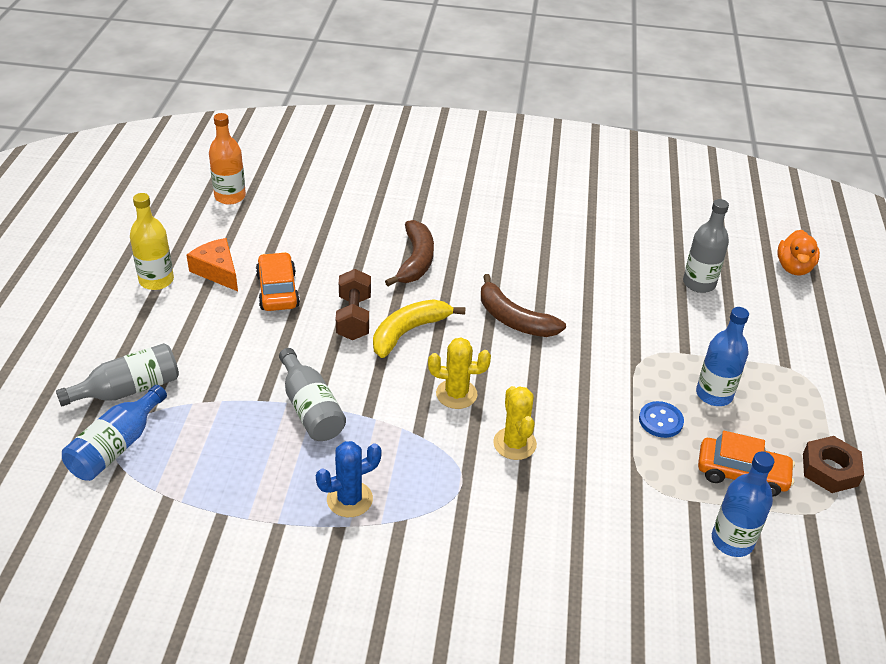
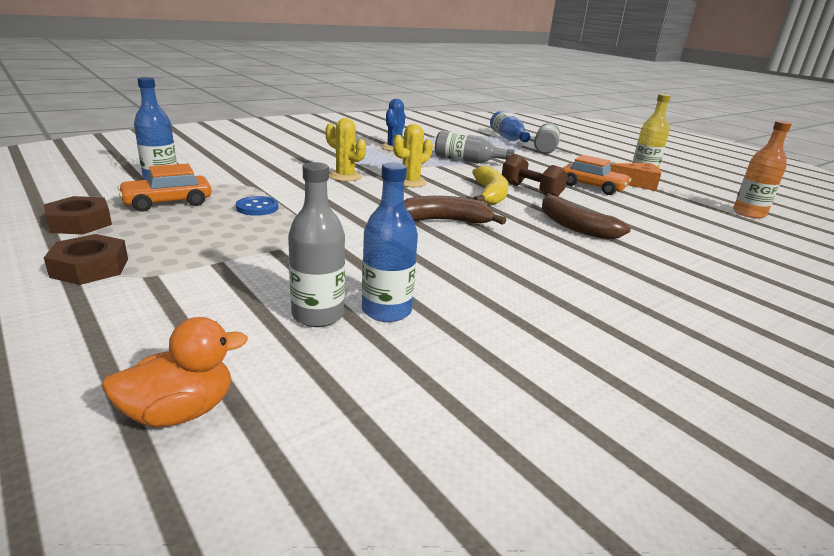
camera: 135 degrees right, 15 degrees down
(714, 394) = (221, 232): blue bottle -> blue bottle (386, 311)
(793, 268) = (180, 412): orange duck -> orange duck turned 90 degrees clockwise
(825, 395) = (90, 267): none -> brown nut

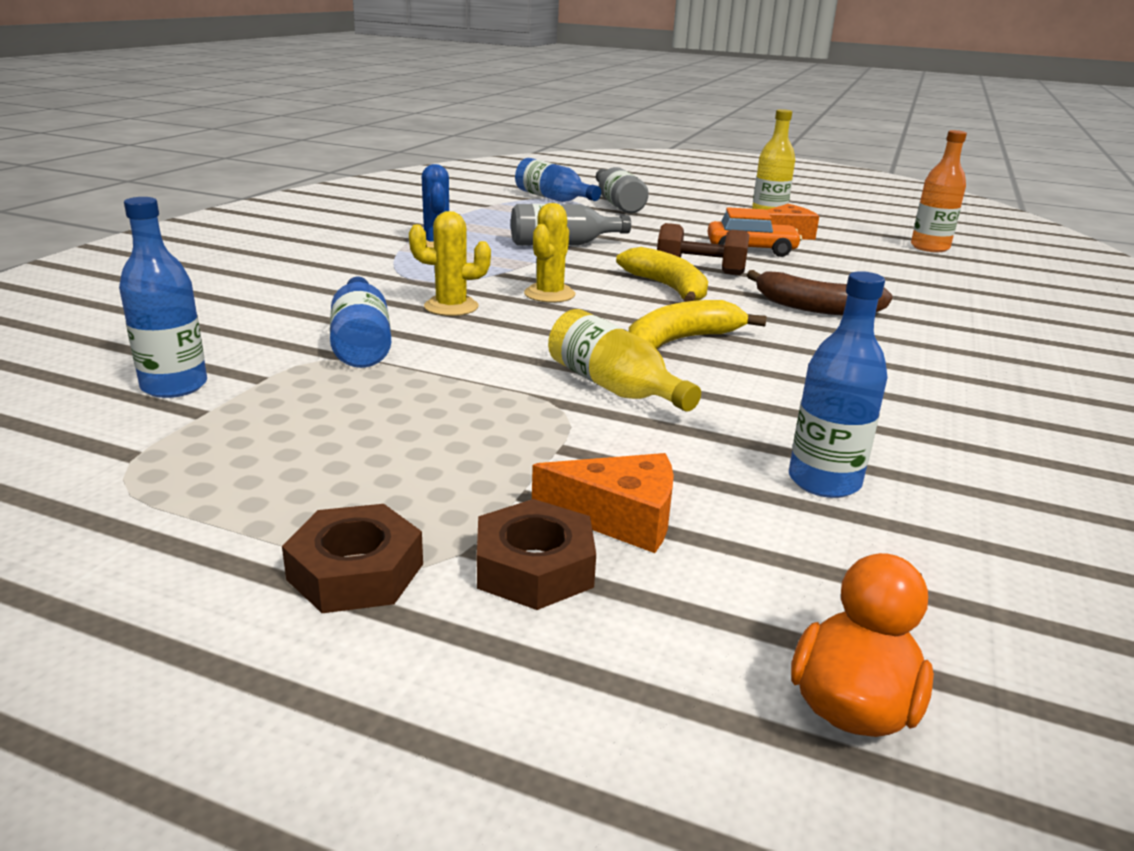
camera: 30 degrees left, 0 degrees up
(80, 223) = (185, 506): brown nut -> brown nut (534, 567)
(168, 202) = (267, 423): orange car -> none
(240, 288) = (619, 518): none -> orange cheese
(257, 208) = (420, 391): blue button -> none
(271, 181) = (361, 342): none -> blue bottle
(318, 315) = (769, 517): grey bottle -> none
(357, 232) = (614, 387): none -> yellow bottle
(443, 221) = (680, 341): brown banana -> yellow banana

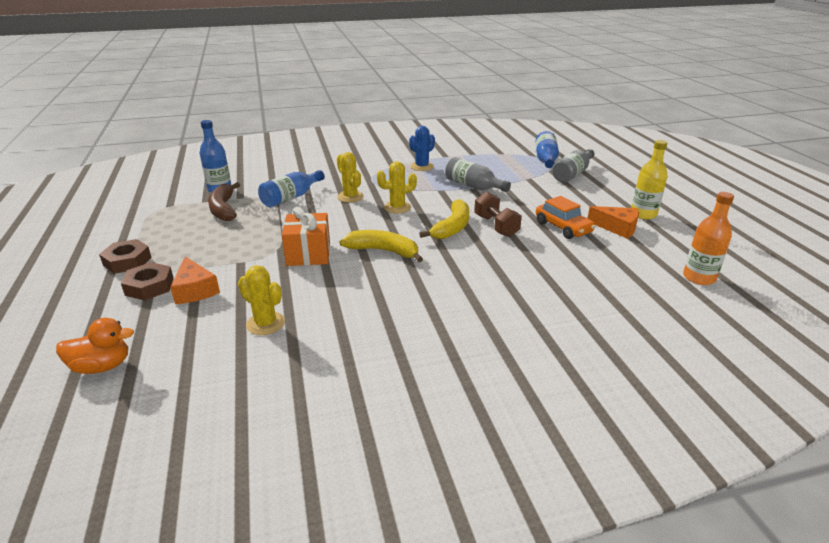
camera: 55 degrees right, 5 degrees up
(614, 387) = (308, 254): yellow bottle -> orange gift
(816, 308) = (490, 270): brown banana -> brown banana (223, 209)
(824, 481) = (265, 323): blue bottle -> yellow cactus

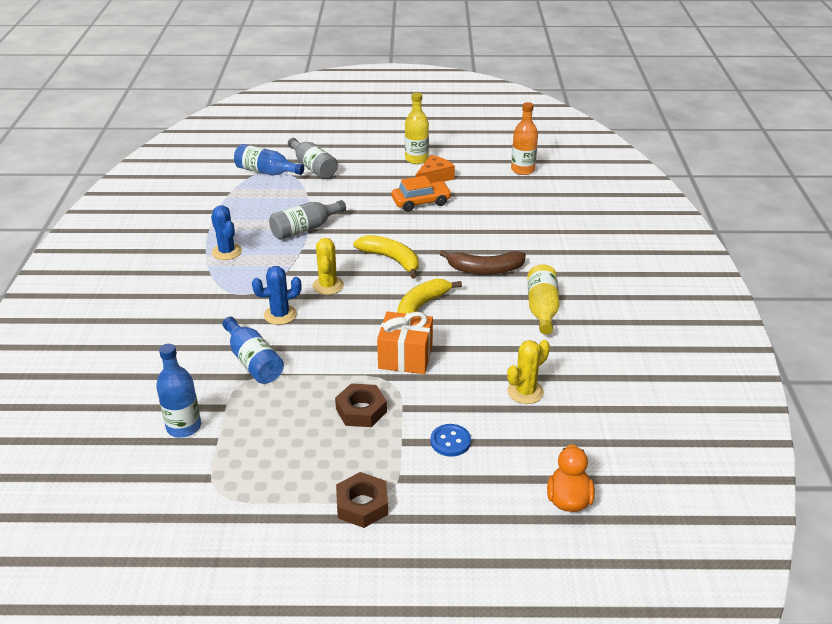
camera: 75 degrees left, 5 degrees up
(149, 286) = (430, 479): brown nut -> brown nut (361, 410)
(195, 290) = (450, 441): orange cheese -> blue button
(223, 209) = (253, 422): brown banana -> brown banana (485, 269)
(350, 197) = (280, 315): yellow cactus -> blue cactus
(412, 320) = (542, 309): none -> yellow bottle
(496, 226) = (401, 235): brown dumbbell -> none

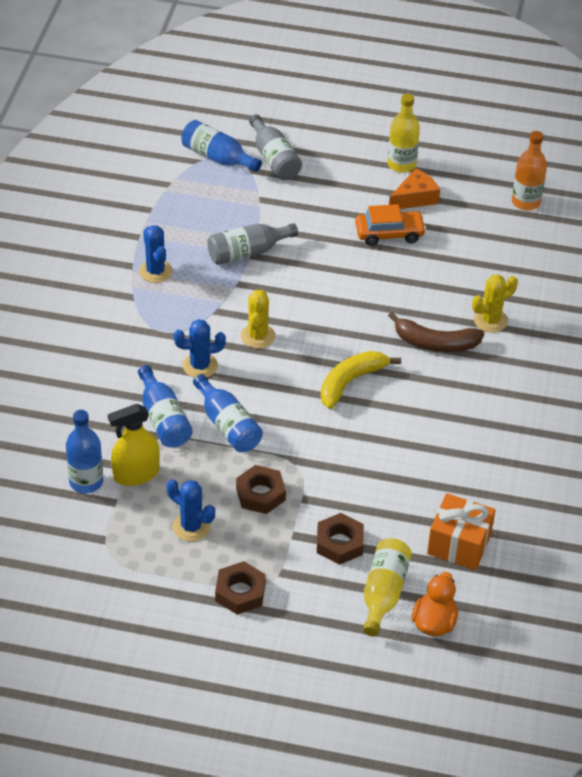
camera: 10 degrees right, 10 degrees up
(234, 412) = (136, 474): none -> yellow spray bottle
(298, 451) = (191, 527): none -> blue cactus
(316, 357) = (227, 425): none -> blue bottle
(391, 259) = (334, 312): yellow banana -> none
(405, 357) = (319, 440): orange gift -> orange gift (459, 544)
(450, 441) = (339, 543): blue button -> brown nut
(525, 392) = (430, 502): yellow cactus -> yellow cactus (490, 320)
(542, 309) = (481, 405): yellow bottle -> yellow bottle (383, 593)

